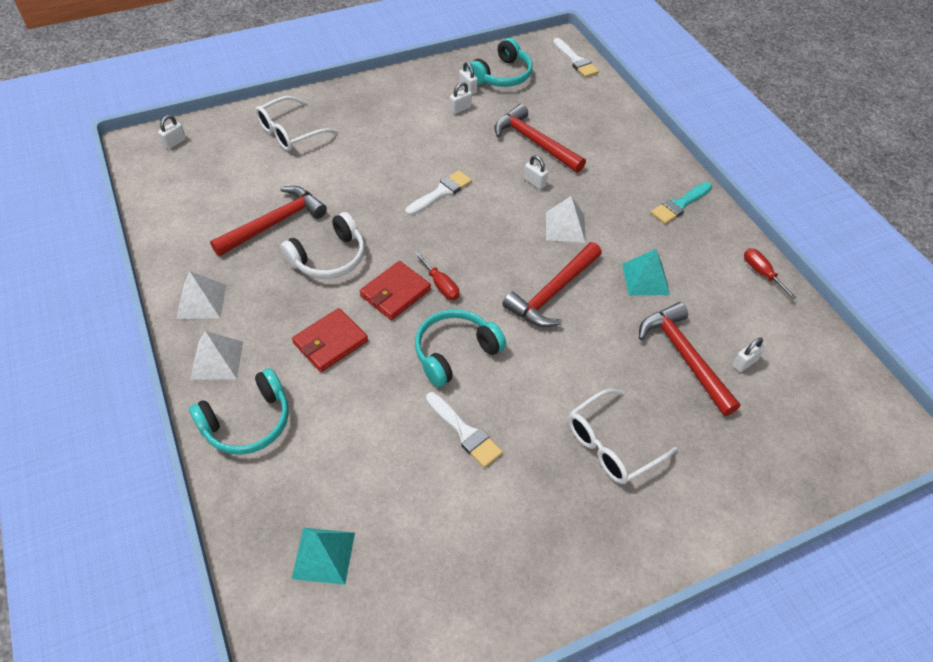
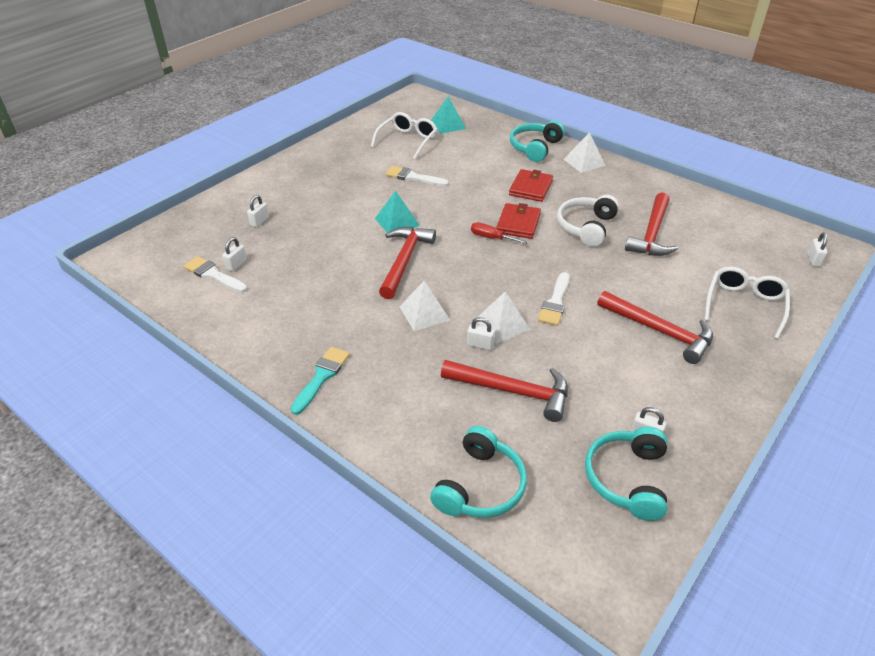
camera: 155 degrees right, 10 degrees down
(201, 301) = (632, 181): white pyramid -> white pyramid (502, 324)
(455, 352) = (448, 207): turquoise headphones -> turquoise headphones (480, 486)
(460, 109) = (626, 402): white padlock -> white padlock (259, 221)
(576, 60) = (555, 562): white brush -> white brush (213, 275)
(611, 445) = (321, 197): white glasses -> white glasses (407, 141)
(645, 279) = (333, 295): turquoise pyramid -> turquoise pyramid (397, 222)
(684, 357) = (285, 254): red hammer -> red hammer (659, 331)
(761, 273) = (225, 337): red screwdriver -> none

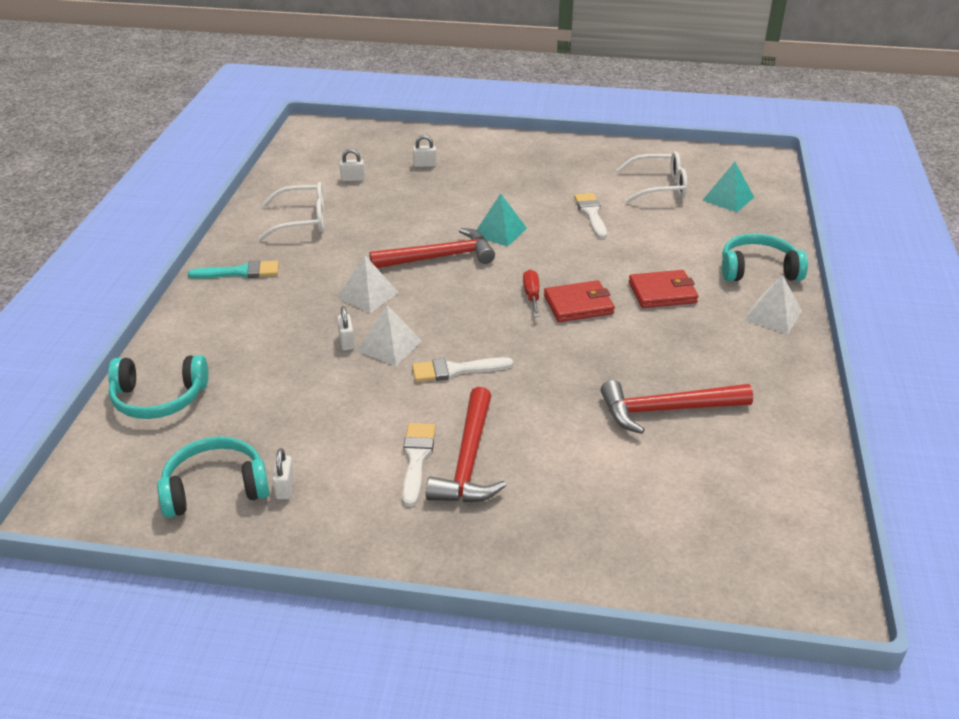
camera: 60 degrees right, 5 degrees down
(213, 275) = (330, 174): white brush -> white brush (416, 459)
(512, 391) = (293, 381): red hammer -> none
(586, 227) = (624, 354): white headphones -> none
(744, 305) = (585, 524): white glasses -> white glasses (302, 220)
(813, 260) = (767, 581): white padlock -> none

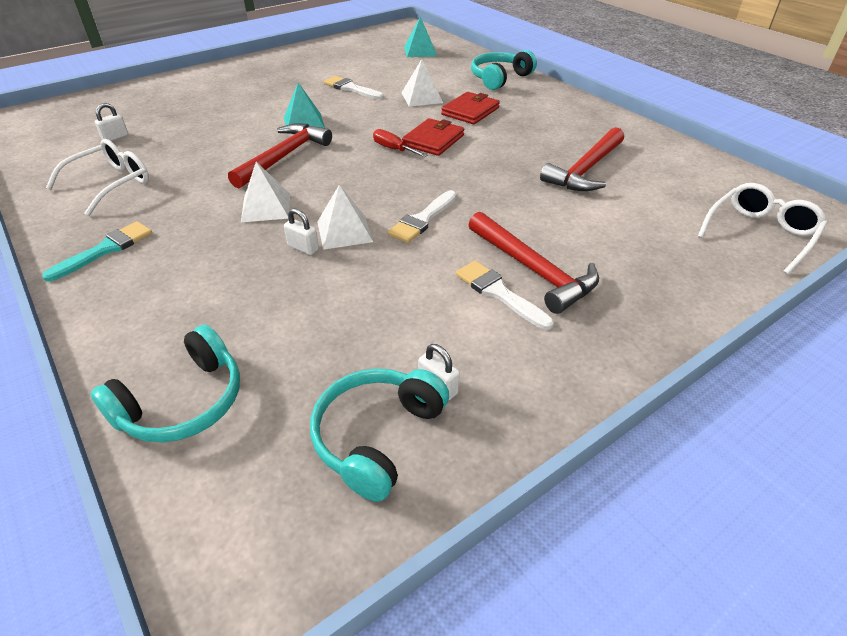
camera: 45 degrees left, 5 degrees up
(425, 165) = (169, 106): white padlock -> none
(659, 187) = (369, 59): white glasses -> white glasses (760, 234)
(773, 315) = (546, 96): white pyramid -> white pyramid (421, 97)

